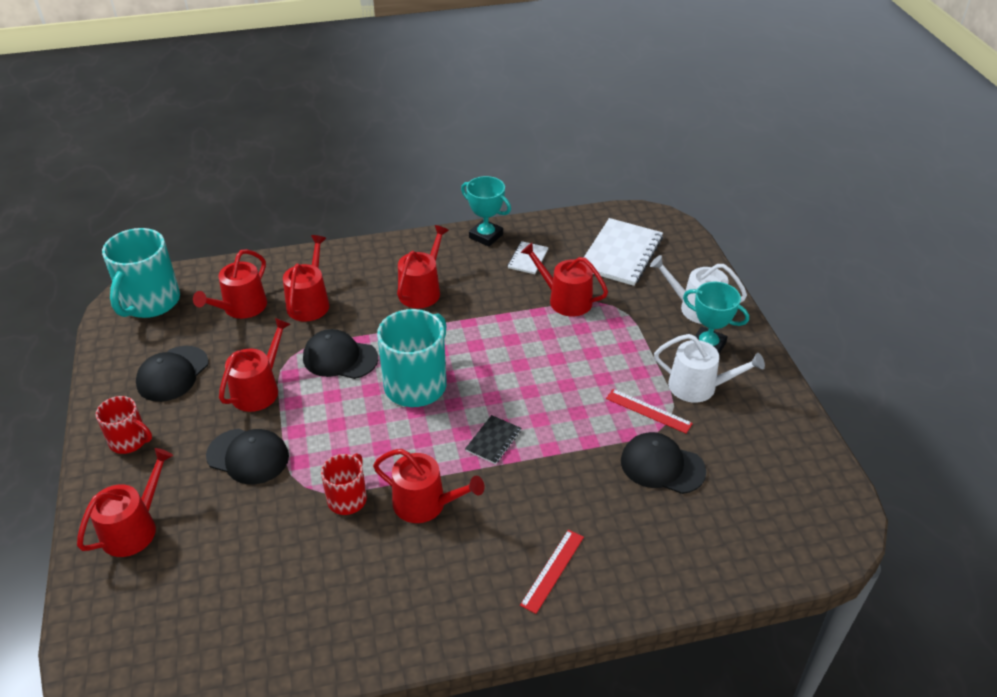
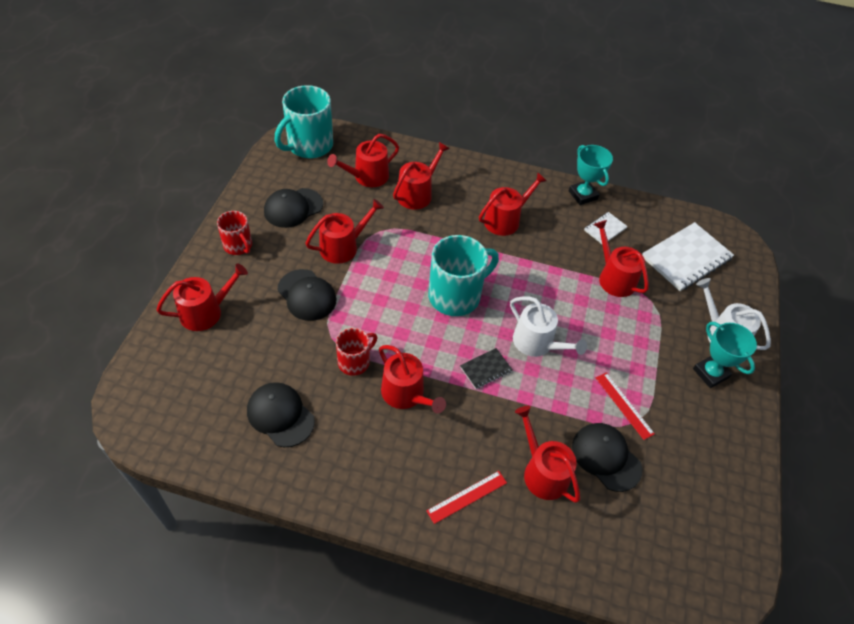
camera: 25 degrees right, 10 degrees up
(340, 358) = (413, 248): black cap -> black cap (280, 415)
(611, 509) = (542, 472): none -> red watering can
(699, 387) = (680, 405): white watering can -> white watering can (537, 343)

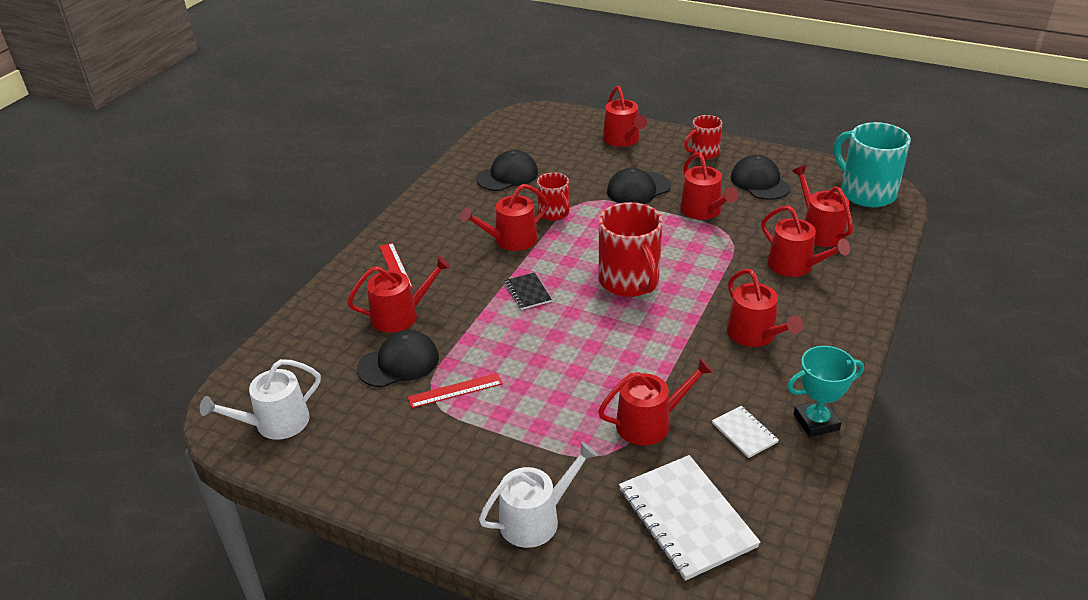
camera: 105 degrees right, 15 degrees down
(456, 296) = (629, 281): turquoise mug -> red mug
(537, 343) = (554, 334): white watering can -> white watering can (275, 423)
(710, 373) = (477, 486): turquoise trophy -> none

